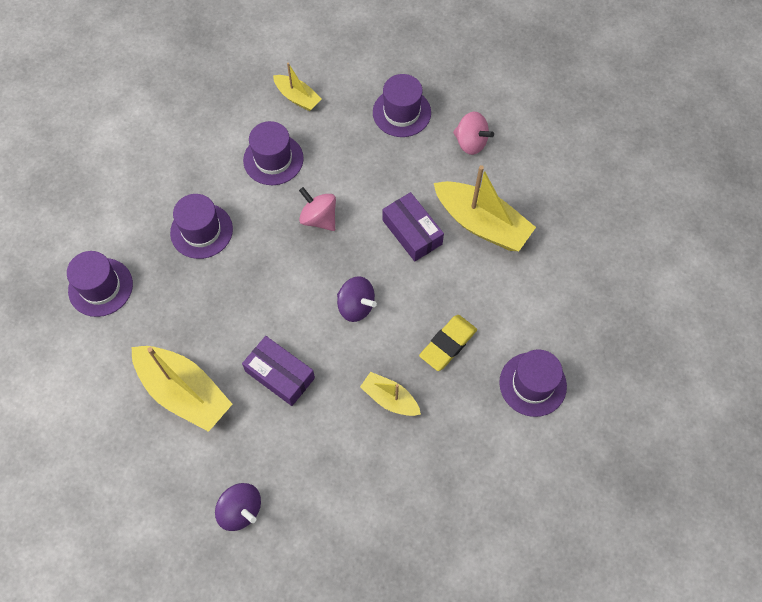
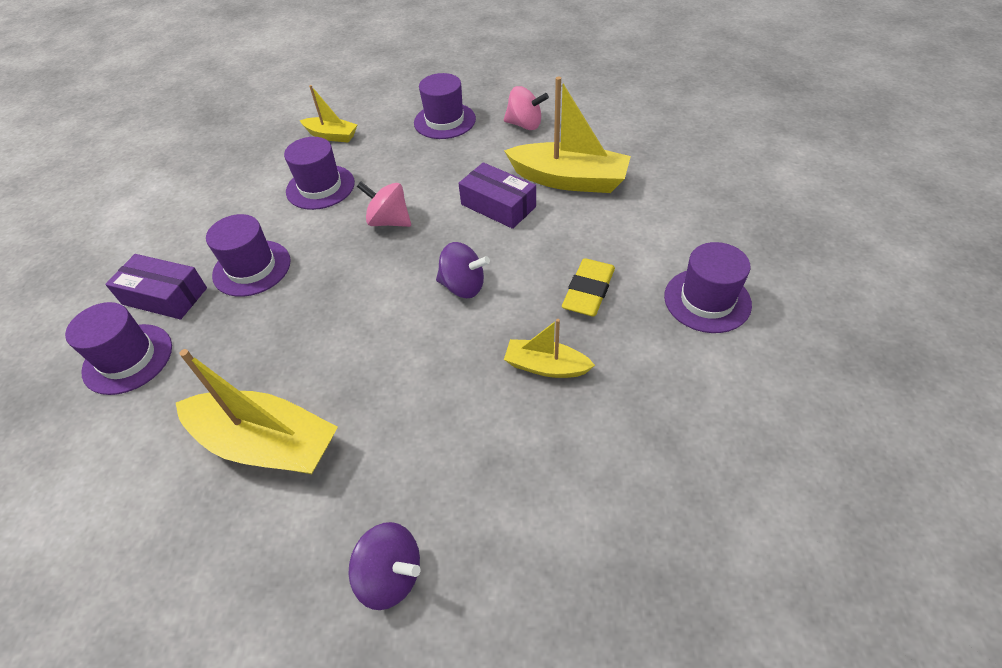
camera: 15 degrees left, 15 degrees down
(280, 374) = (394, 383): purple box -> purple box (165, 296)

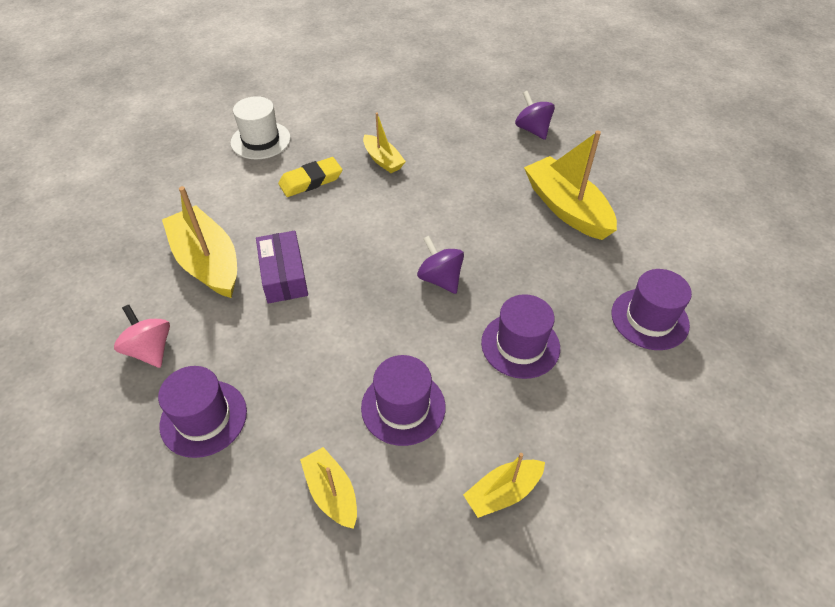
camera: 145 degrees left, 0 degrees up
(165, 296) = (607, 364): purple box -> none
(222, 185) = (503, 492): none -> yellow boat
(389, 221) = (377, 318): pink spinning top -> none
(463, 286) = (378, 228): purple spinning top -> purple spinning top (440, 279)
(707, 300) = (260, 140): purple hat -> white hat

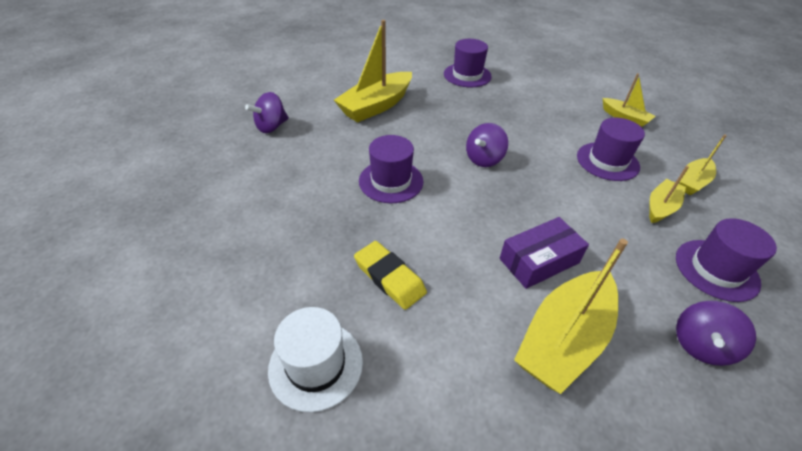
camera: 105 degrees left, 5 degrees down
(150, 349) = (700, 345): pink spinning top -> purple spinning top
(383, 160) = (337, 221): yellow boat -> yellow boat (661, 207)
(520, 345) = (520, 118): purple hat -> purple hat (391, 181)

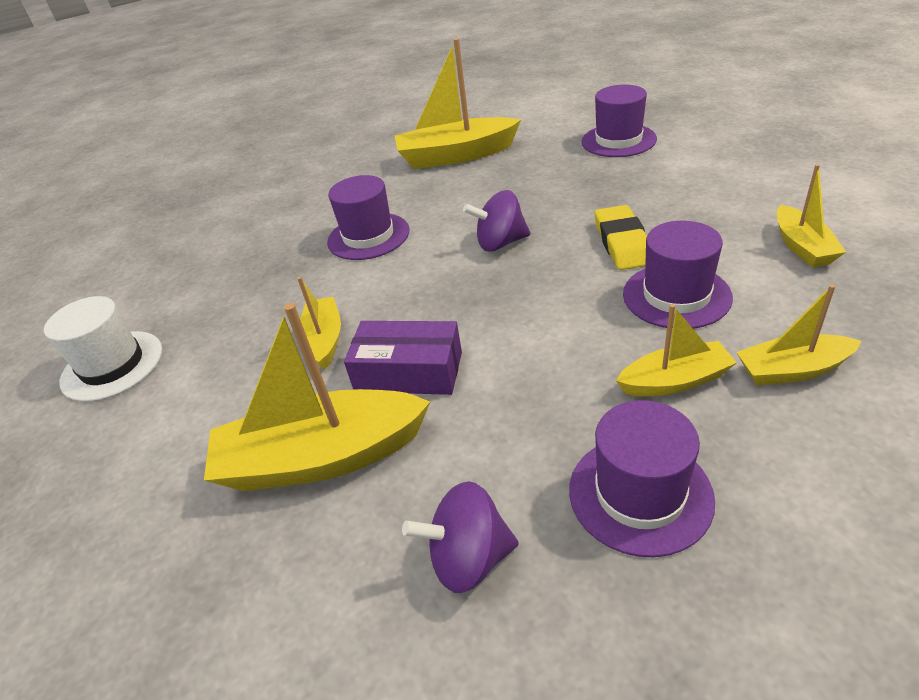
camera: 45 degrees right, 5 degrees down
(271, 127) = (330, 156): purple spinning top -> none
(389, 277) = (249, 323): yellow eraser -> yellow eraser (622, 242)
(461, 265) = (324, 340): none -> yellow boat

